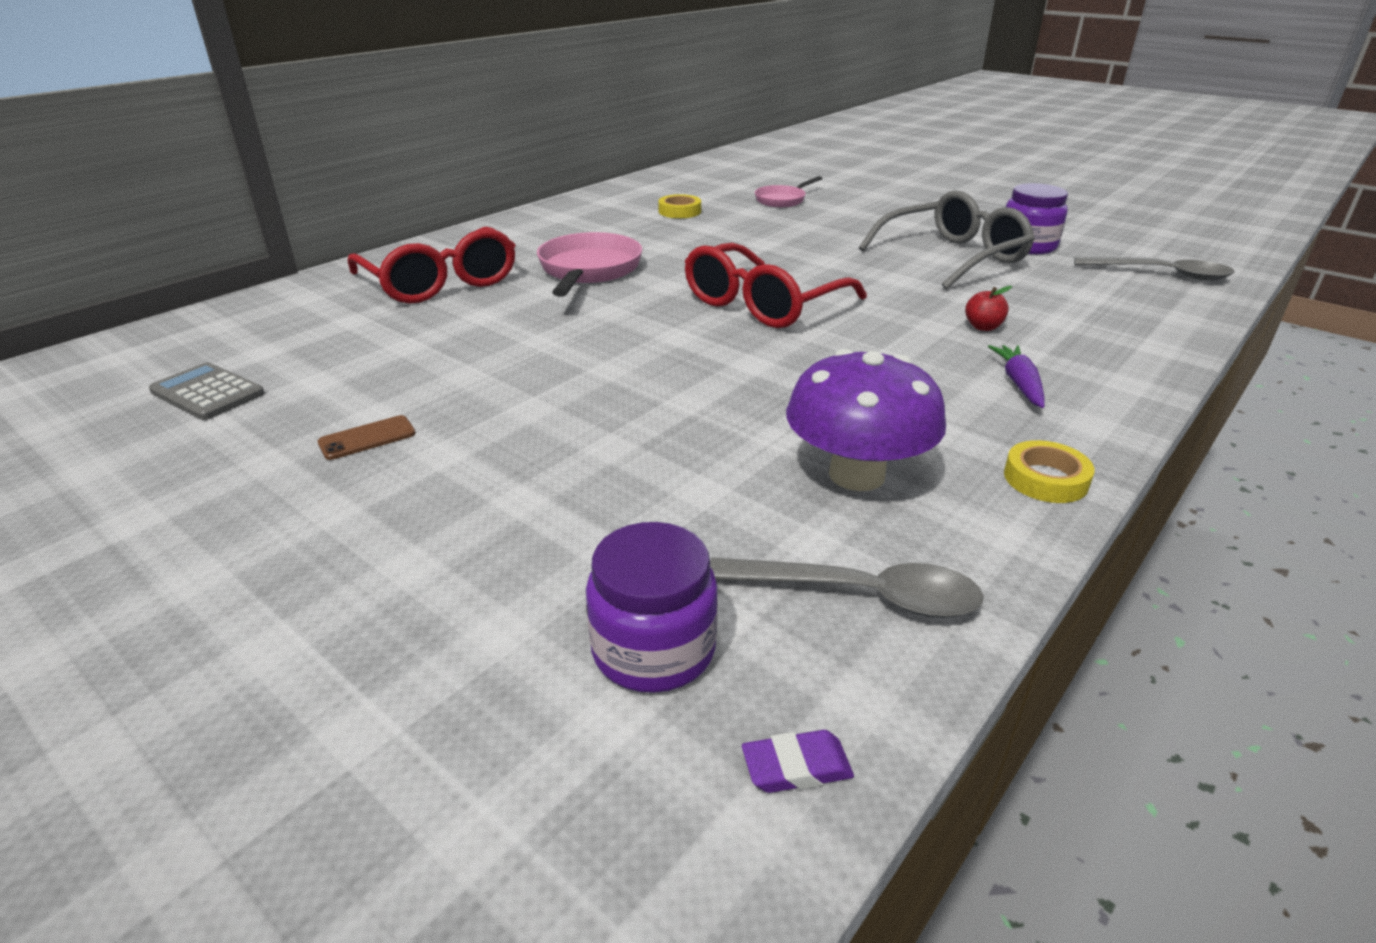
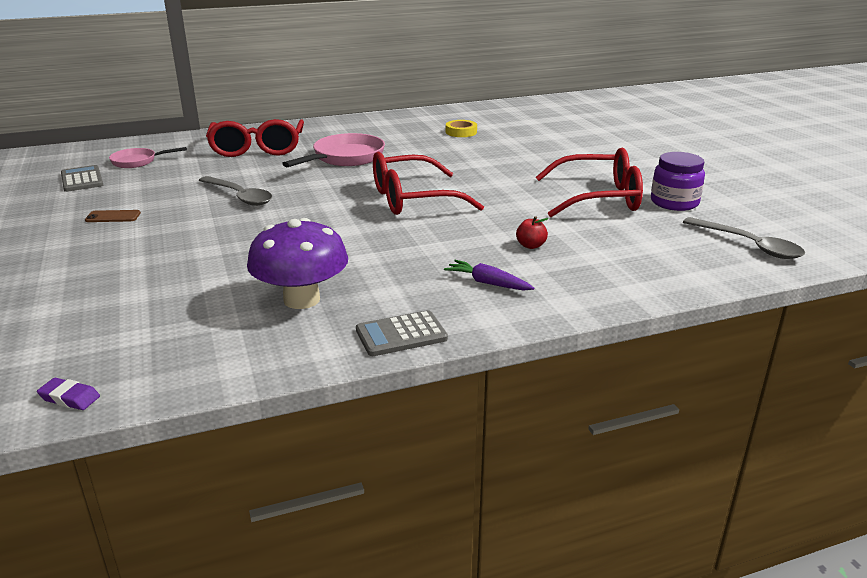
camera: 30 degrees right, 5 degrees down
(653, 649) = (88, 337): purple jar -> none
(782, 200) = (545, 136): pink pan -> pink pan (137, 161)
(861, 595) = (207, 350): grey spoon -> grey spoon (240, 197)
(953, 257) = (599, 198): grey glasses -> red glasses
(1019, 383) = (488, 283): purple carrot -> purple carrot turned 90 degrees counterclockwise
(1045, 479) = (401, 334): yellow tape -> grey calculator

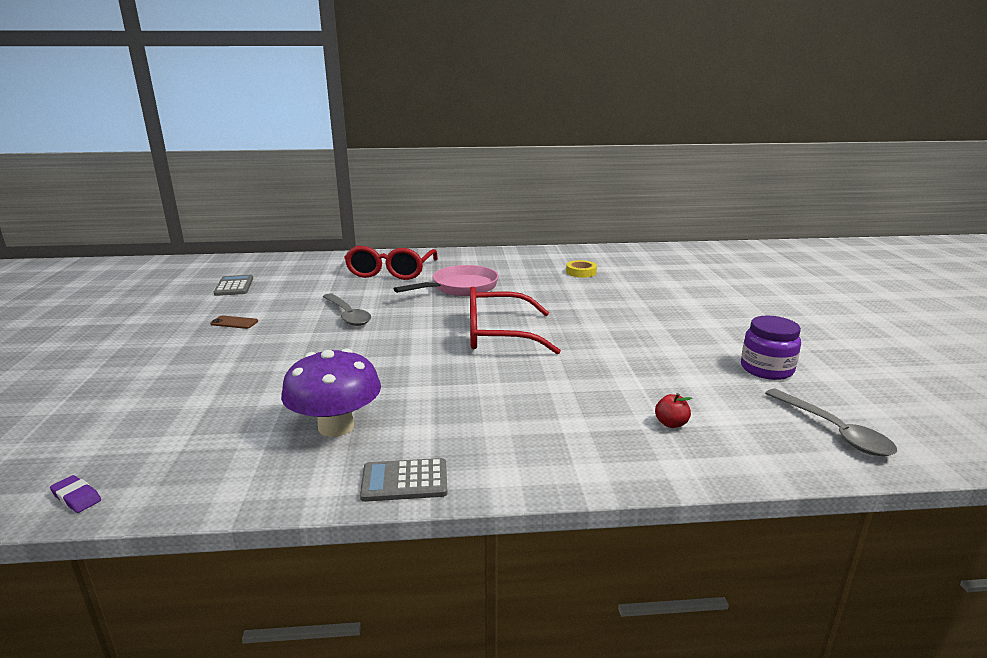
camera: 15 degrees right, 5 degrees down
(137, 161) = (287, 274): pink pan -> none
(488, 283) = (522, 435): purple carrot -> none
(530, 245) = (588, 399): red apple -> red apple (671, 423)
(599, 198) = (686, 354): red glasses -> none

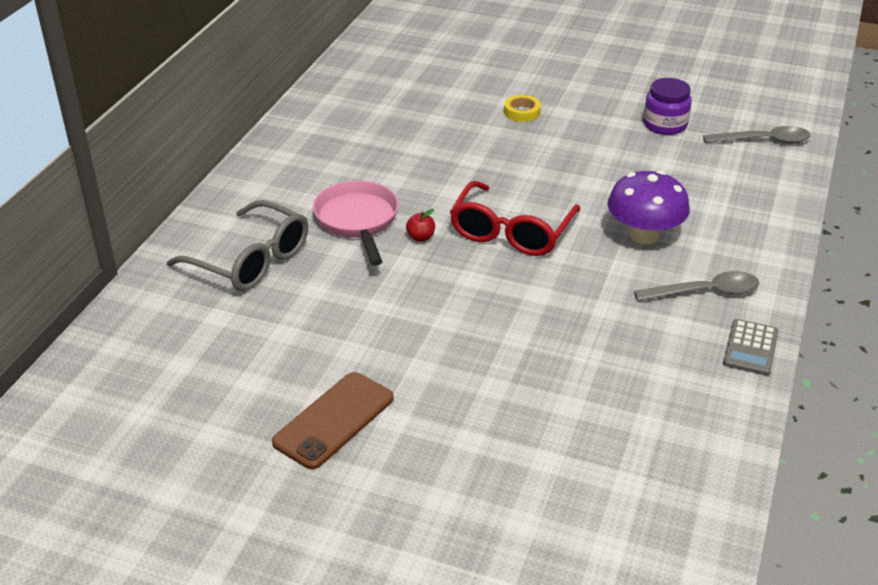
camera: 65 degrees left, 15 degrees up
(77, 497) = (703, 546): purple eraser -> none
(234, 286) = (181, 411): grey calculator -> none
(234, 322) = (334, 420): brown phone -> brown phone, size x2.10
(336, 427) = (648, 371): purple mushroom -> purple mushroom (644, 235)
(348, 315) = (381, 322): grey spoon -> grey spoon (706, 292)
(390, 272) = (251, 260): red glasses -> grey glasses
(581, 272) = (379, 130): yellow tape -> yellow tape (522, 112)
(671, 423) = (724, 200): red apple -> red apple (421, 237)

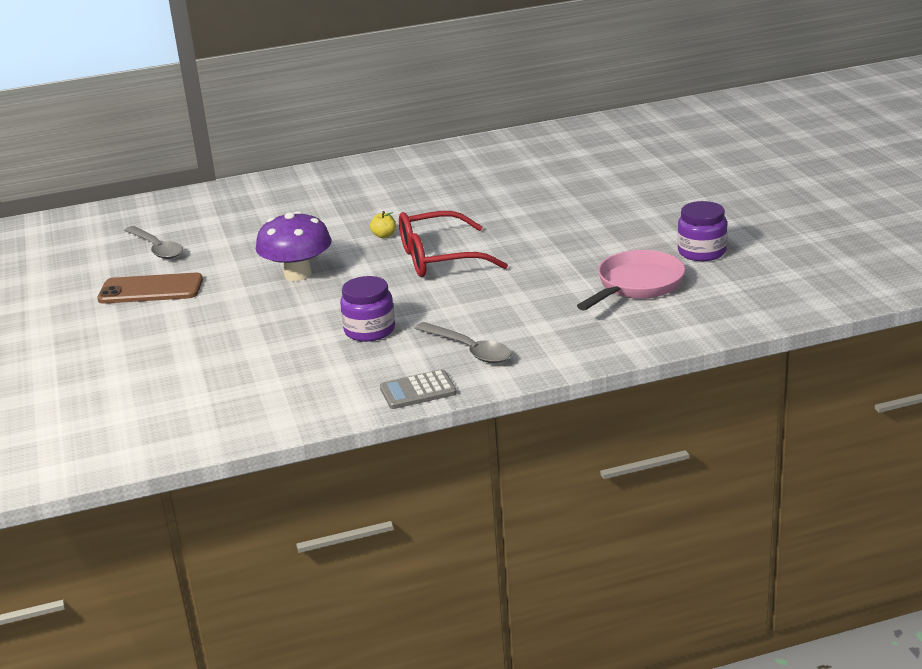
camera: 55 degrees right, 10 degrees down
(251, 260) = (280, 203): grey glasses -> none
(358, 221) = (372, 211): pink pan -> pink pan (636, 285)
(421, 237) = (384, 235): red apple -> yellow apple
(522, 112) = (616, 200): yellow tape -> none
(606, 325) = (369, 330): none -> purple jar
(644, 235) = (513, 302): purple mushroom -> purple mushroom (298, 274)
(764, 141) = (756, 297): grey spoon -> grey spoon (157, 249)

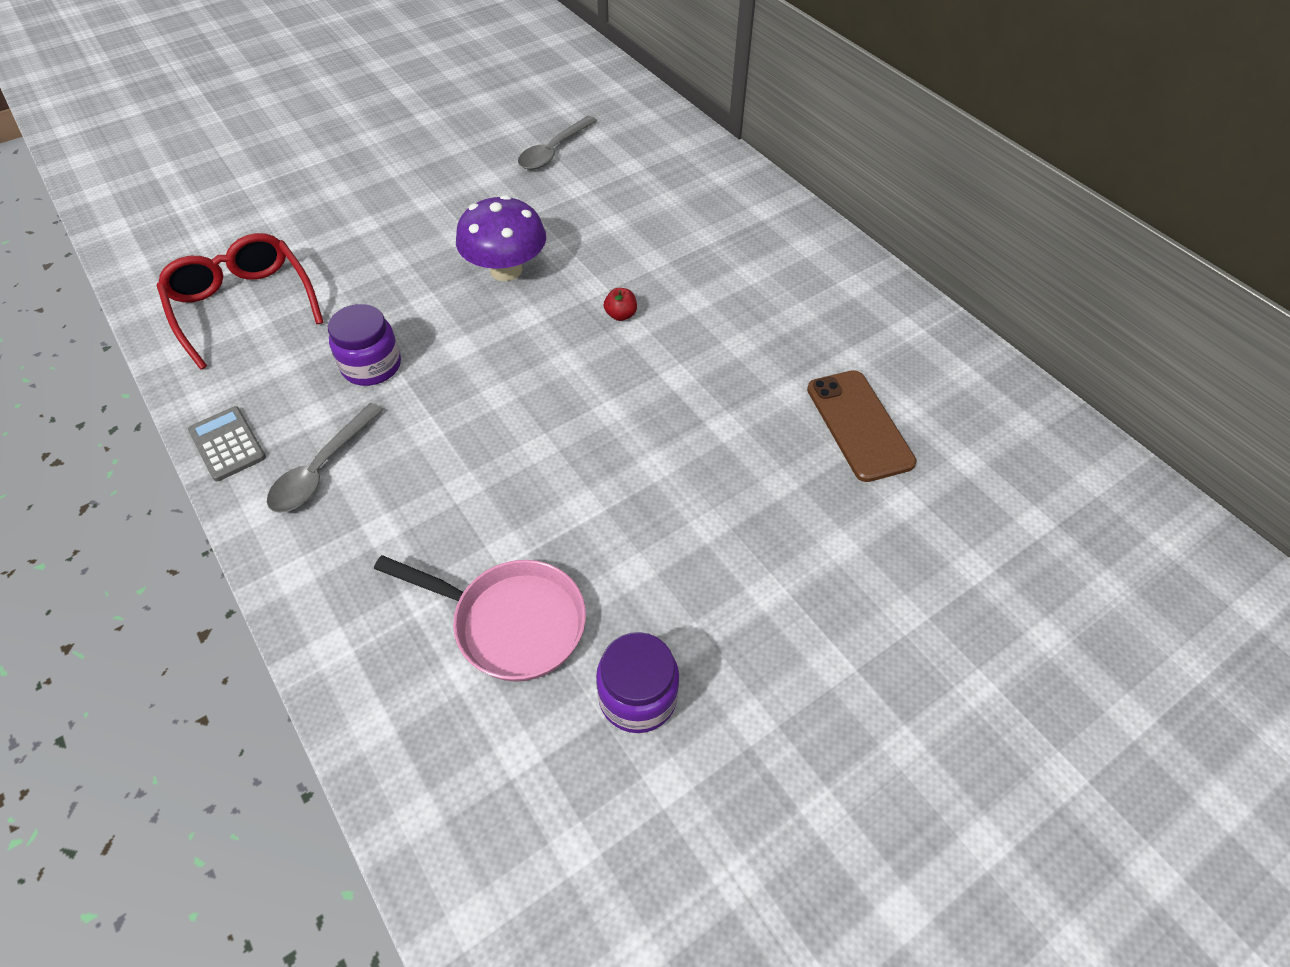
camera: 70 degrees right, 25 degrees up
(151, 289) = (460, 176): brown phone -> brown phone (859, 425)
(384, 235) = (620, 315): yellow apple -> red apple
(438, 259) = (564, 381): red glasses -> red glasses (243, 305)

